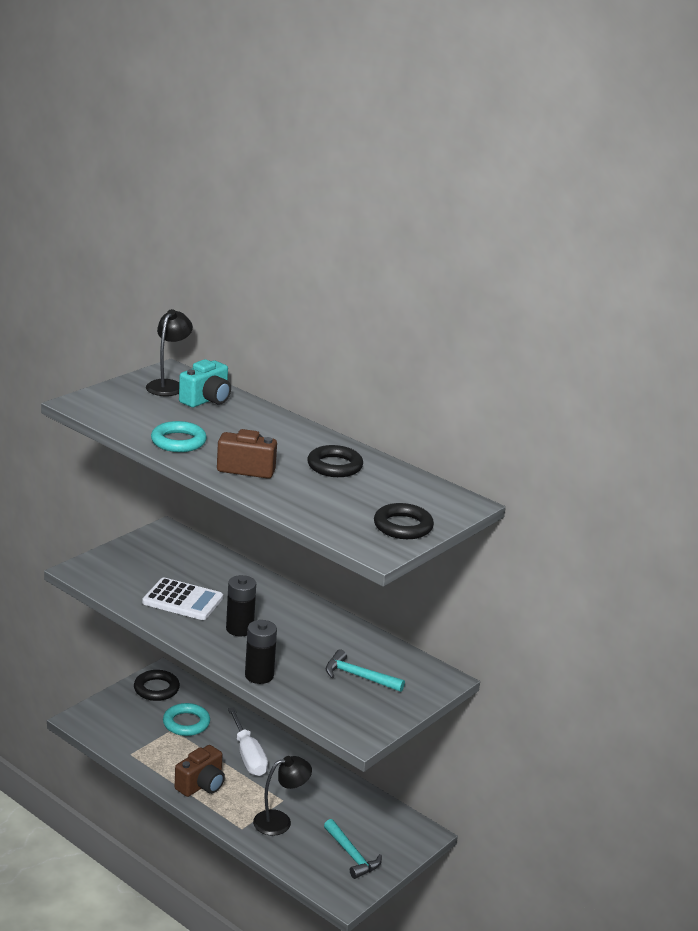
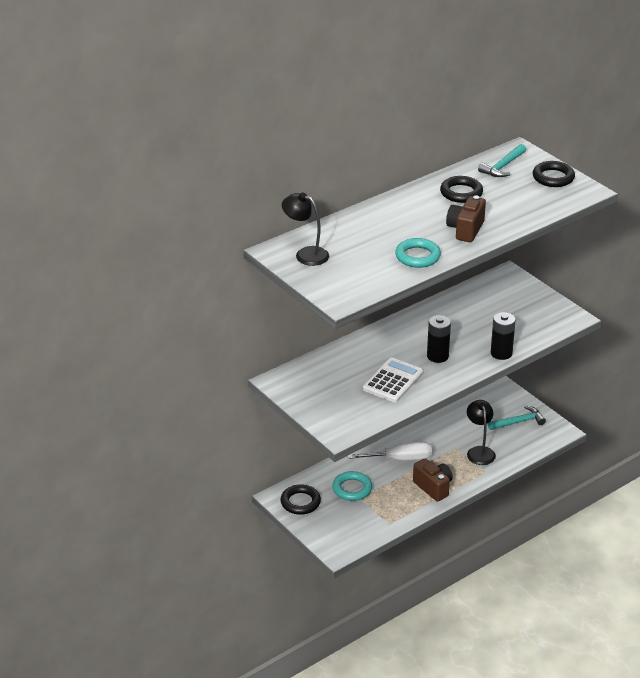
camera: 75 degrees left, 10 degrees up
(206, 400) = (338, 238): turquoise camera -> none
(358, 676) = (503, 309): turquoise hammer -> turquoise hammer (502, 166)

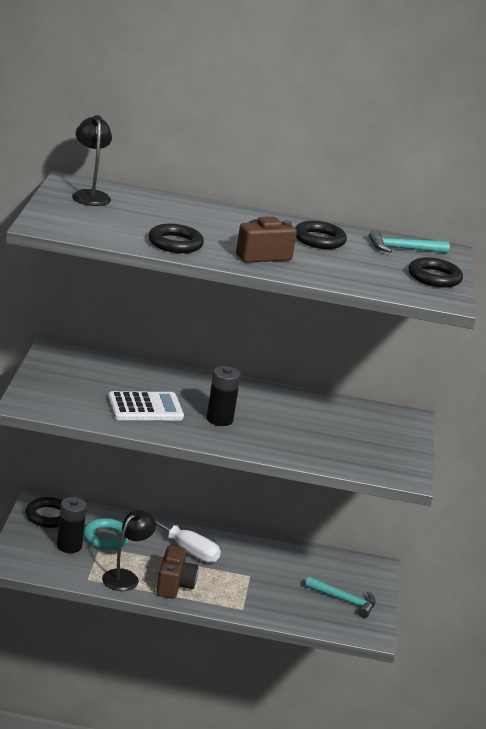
camera: 40 degrees right, 10 degrees down
(417, 256) = (175, 243): turquoise ring -> black ring
(479, 451) = (265, 593): black lamp -> black lamp (125, 577)
(501, 353) = (281, 453): black battery -> black battery (69, 546)

